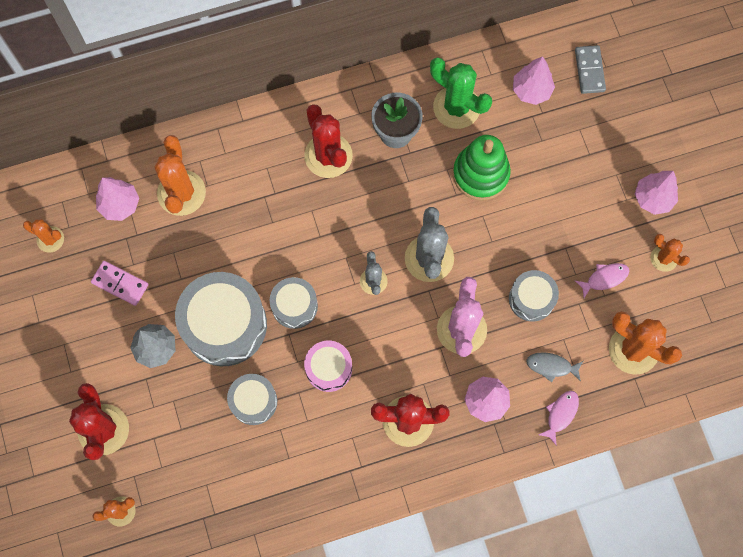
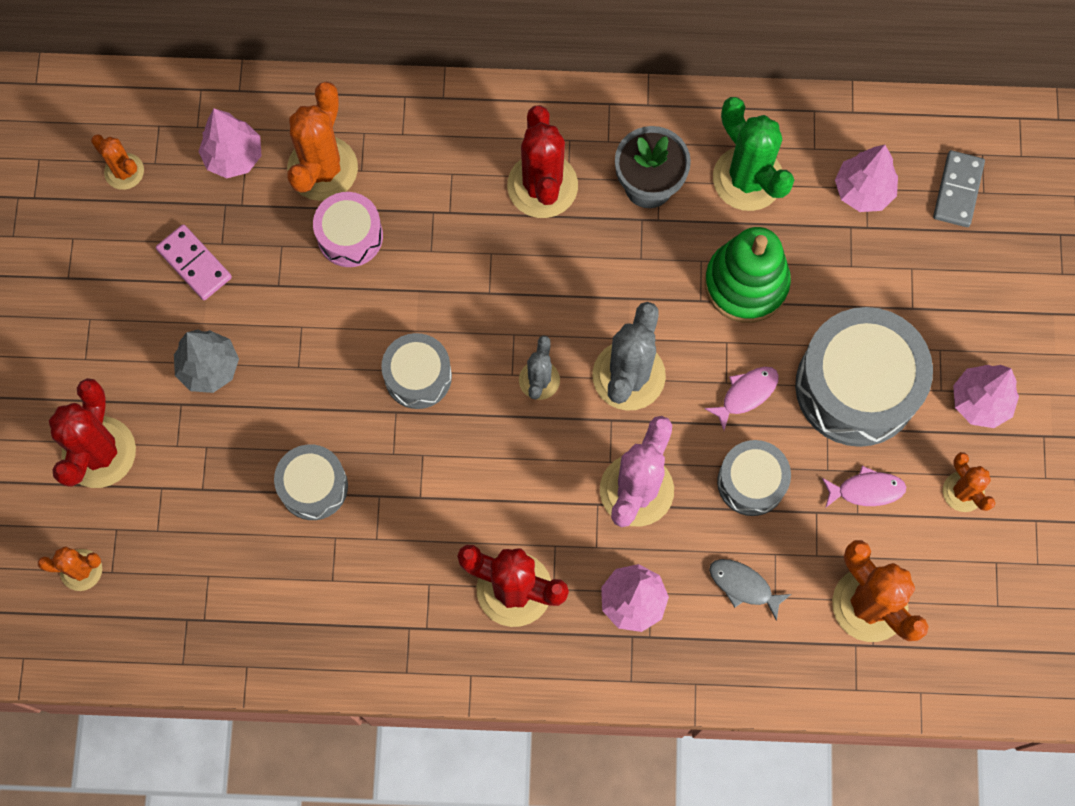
camera: 20 degrees right, 0 degrees up
(224, 325) = (313, 368): grey drum -> grey drum (856, 387)
(329, 368) = (432, 478): pink drum -> pink drum (350, 236)
(560, 414) = (731, 657): pink fish -> pink fish (746, 394)

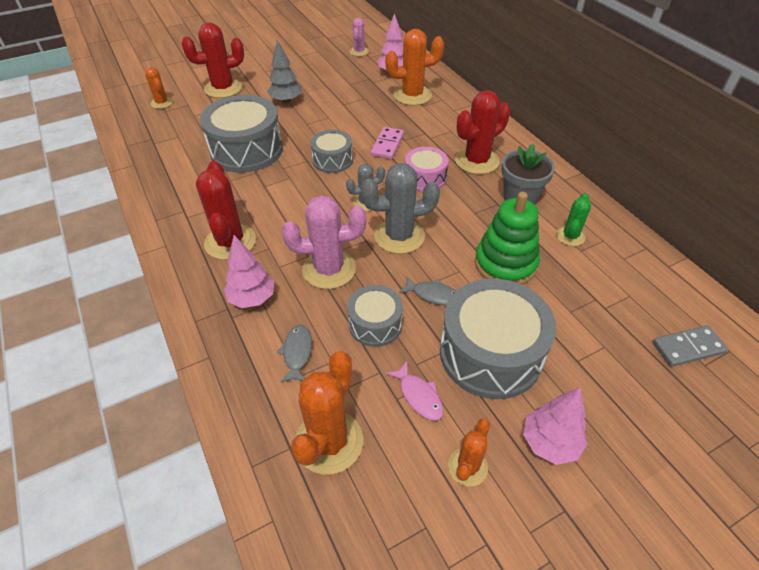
camera: 60 degrees right, 25 degrees down
(124, 171) = (359, 52): orange cactus -> pink cactus
(194, 263) = (333, 80): pink domino -> pink domino (387, 145)
(313, 486) = (246, 150): grey drum -> grey drum, size x1.82
(350, 236) = (387, 114): pink drum -> pink drum (425, 178)
(746, 394) = (433, 295): pink fish -> grey fish
(747, 178) = (570, 236): green cactus -> green cactus, size x0.56
(863, 191) = (626, 294): pink tree -> none

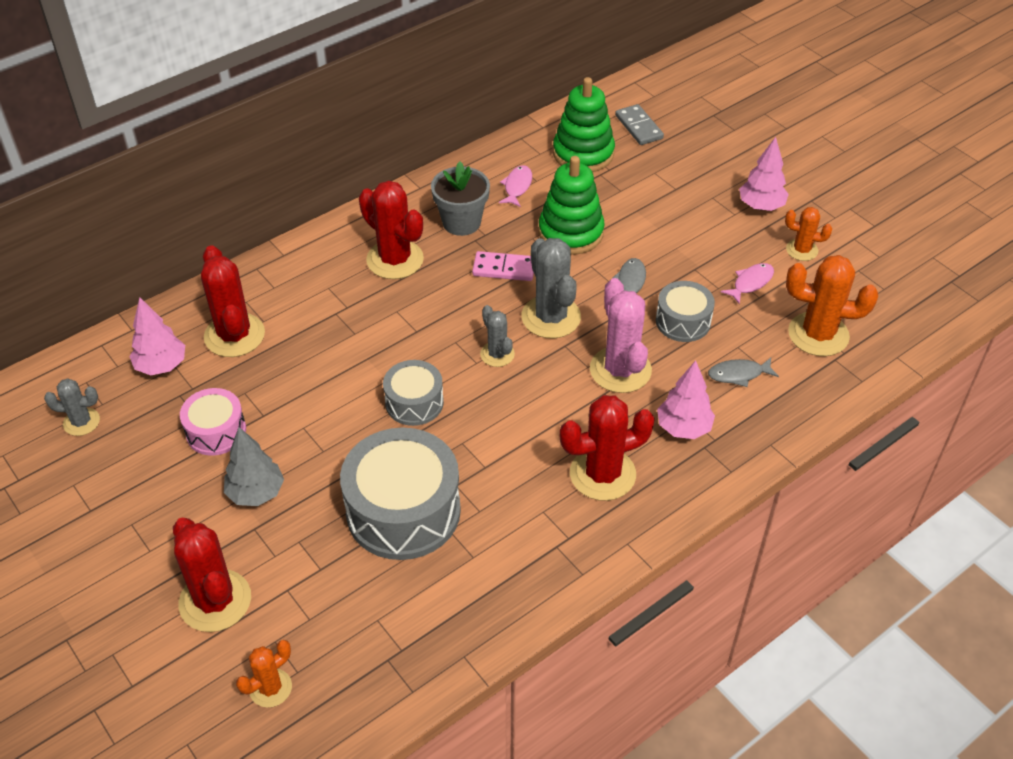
camera: 100 degrees left, 0 degrees up
(359, 52) = (81, 422): pink cactus -> grey cactus
(387, 145) = (370, 349): pink domino -> pink domino (504, 268)
(412, 95) = (234, 335): orange cactus -> red cactus
(425, 178) = (438, 304): pink drum -> pink drum (216, 431)
(490, 353) = (688, 240): grey drum -> none
(570, 236) = (517, 186): green cactus -> pink fish
(629, 291) = (583, 153): none -> green stacking toy

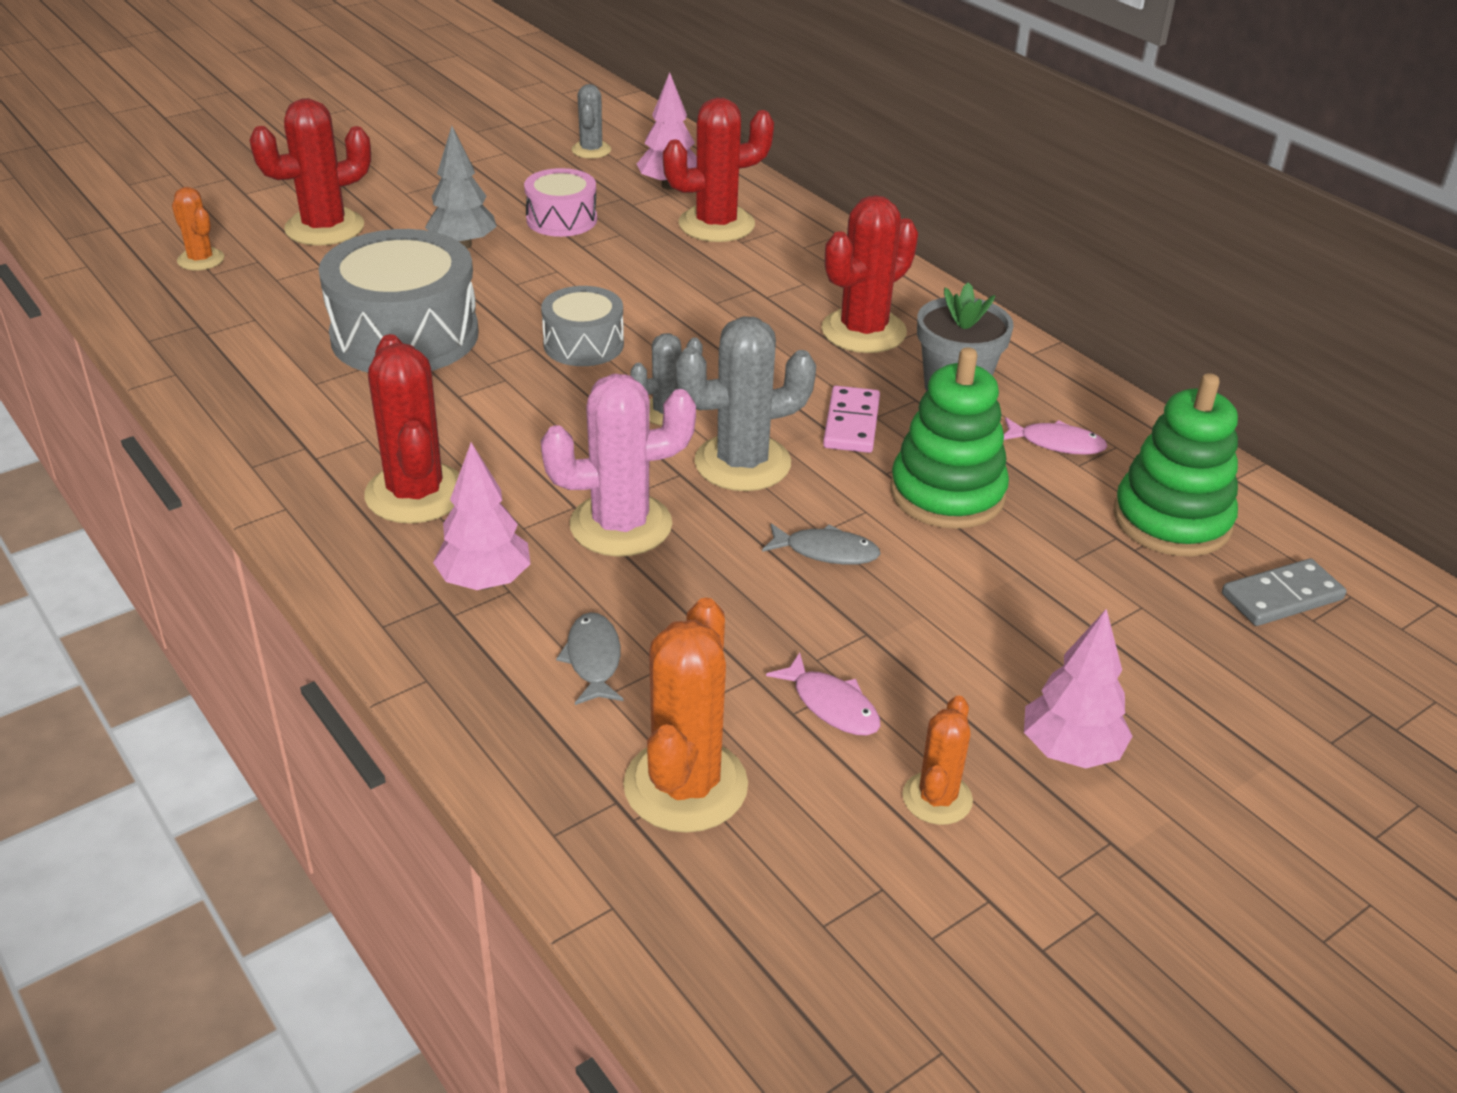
camera: 90 degrees right, 10 degrees down
(683, 321) = (728, 604): grey drum -> none

